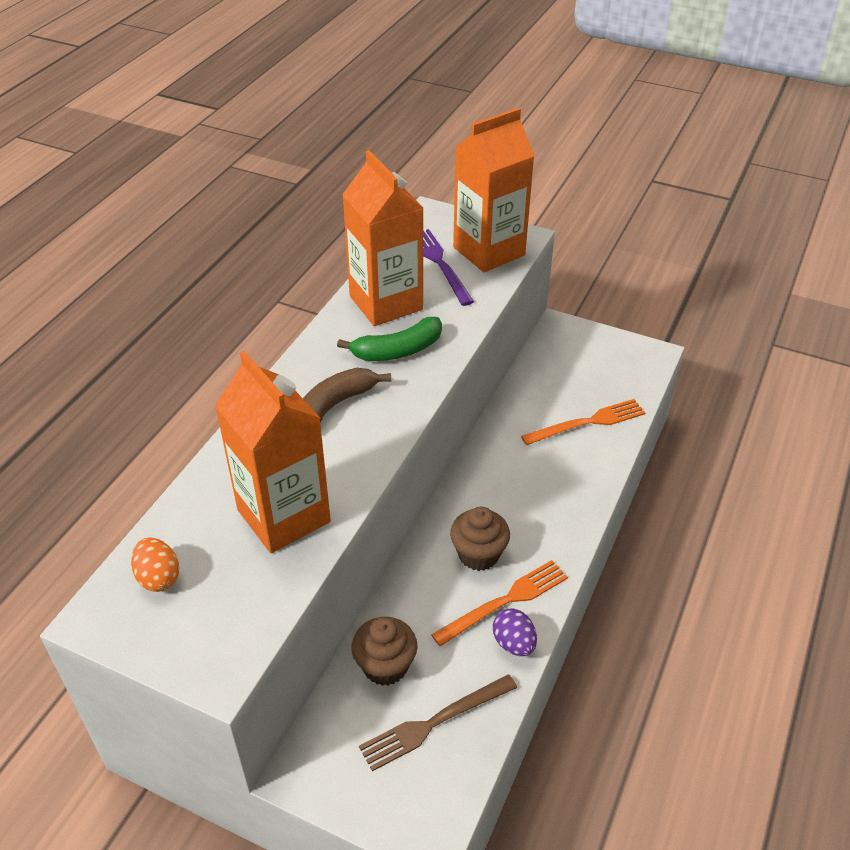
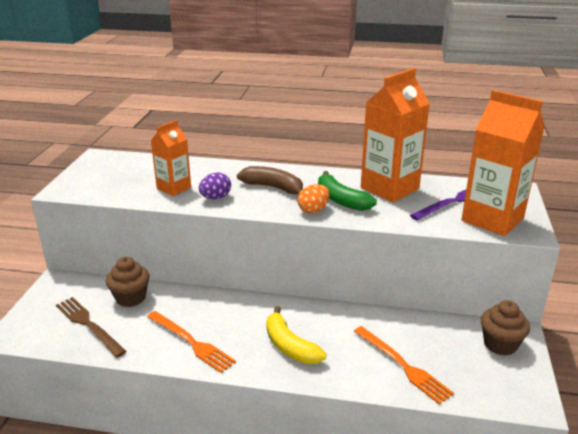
camera: 75 degrees right, 15 degrees down
(158, 577) = (124, 165): orange egg -> orange egg (313, 210)
(283, 516) = (174, 188): orange carton -> orange carton, size x0.58
(478, 554) = (232, 323): brown cupcake -> brown cupcake (500, 344)
(513, 643) = (154, 352): purple egg -> purple egg (215, 198)
(536, 506) = (289, 346): none -> yellow banana

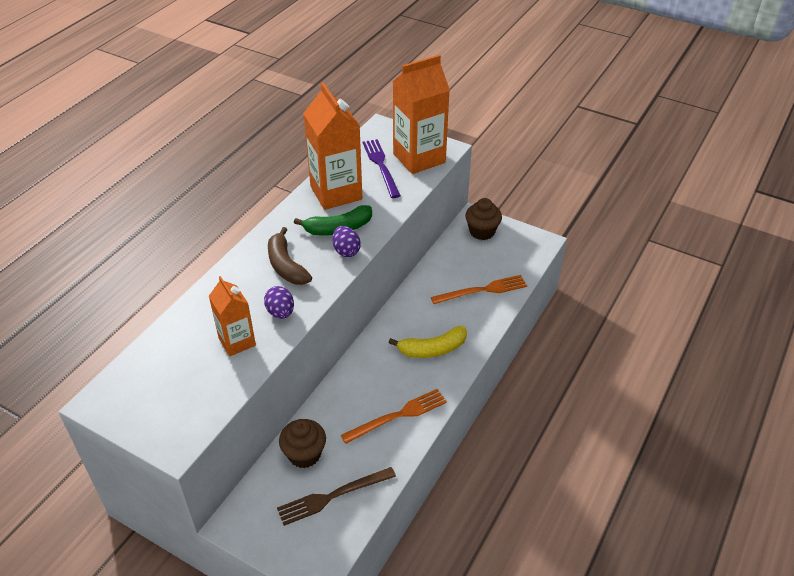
camera: 70 degrees left, 15 degrees up
(273, 187) = (286, 266): brown banana -> brown banana turned 75 degrees counterclockwise
(313, 210) = (346, 251): orange egg -> purple egg

